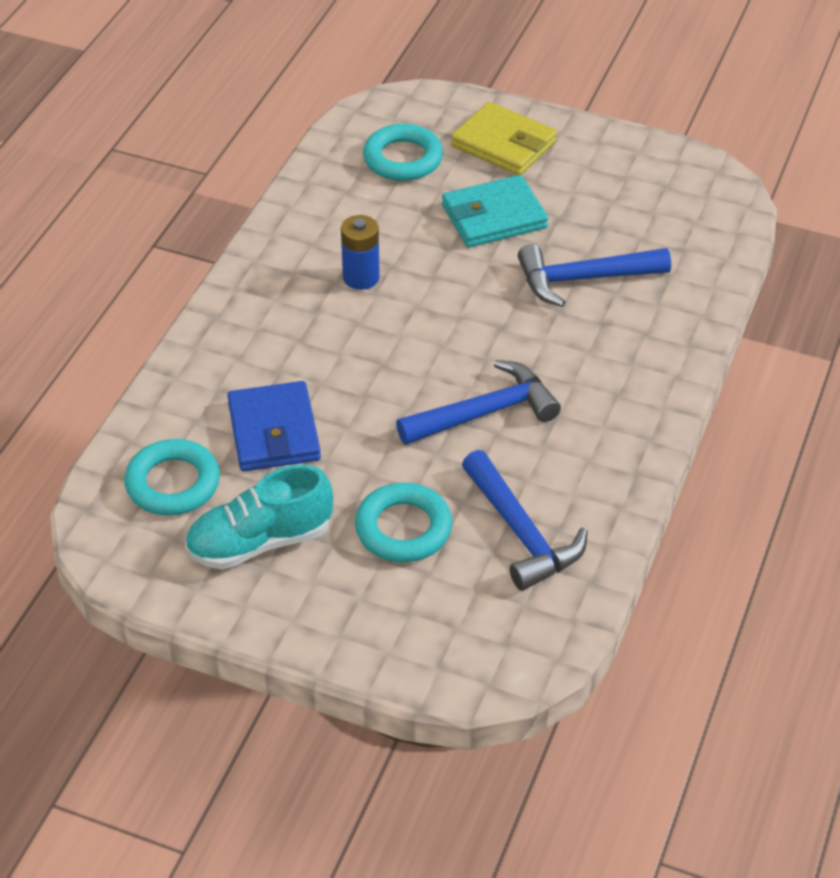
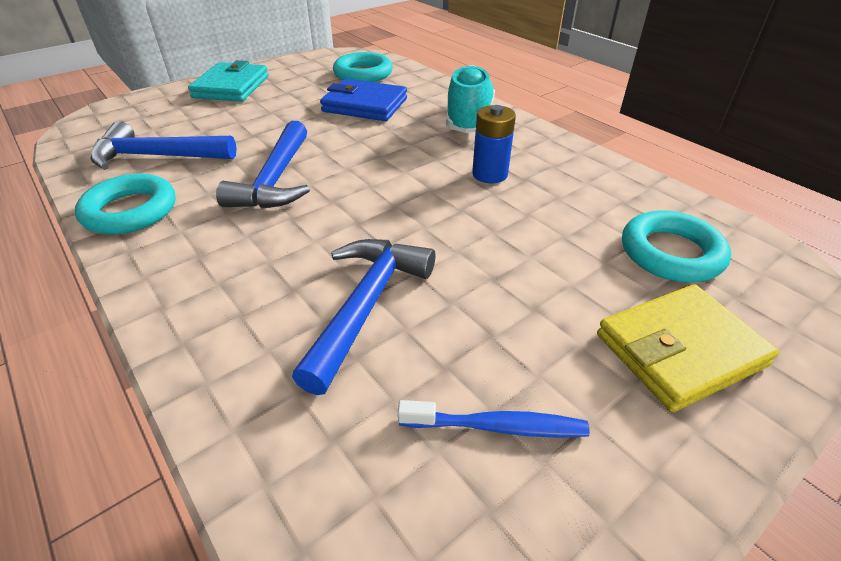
camera: 120 degrees right, 5 degrees down
(260, 542) = (289, 84): turquoise shoe -> turquoise shoe (469, 119)
(403, 528) = (230, 121): turquoise ring -> turquoise ring (130, 211)
(494, 217) = (525, 281): turquoise wallet -> turquoise wallet (231, 87)
(620, 196) = (497, 426): none -> blue toothbrush

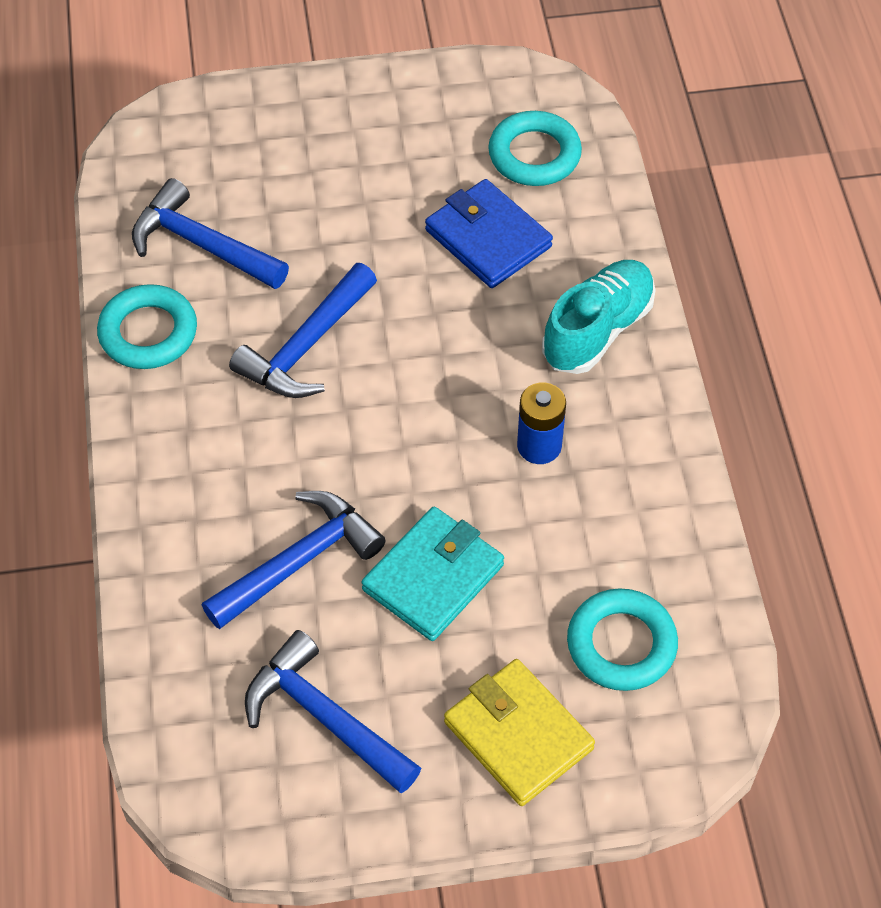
camera: 30 degrees right, 15 degrees up
(231, 87) = (343, 116): turquoise wallet -> turquoise wallet (433, 577)
(497, 426) = (324, 717): blue toothbrush -> blue hammer
(679, 350) = (518, 735): yellow wallet -> yellow wallet turned 45 degrees clockwise

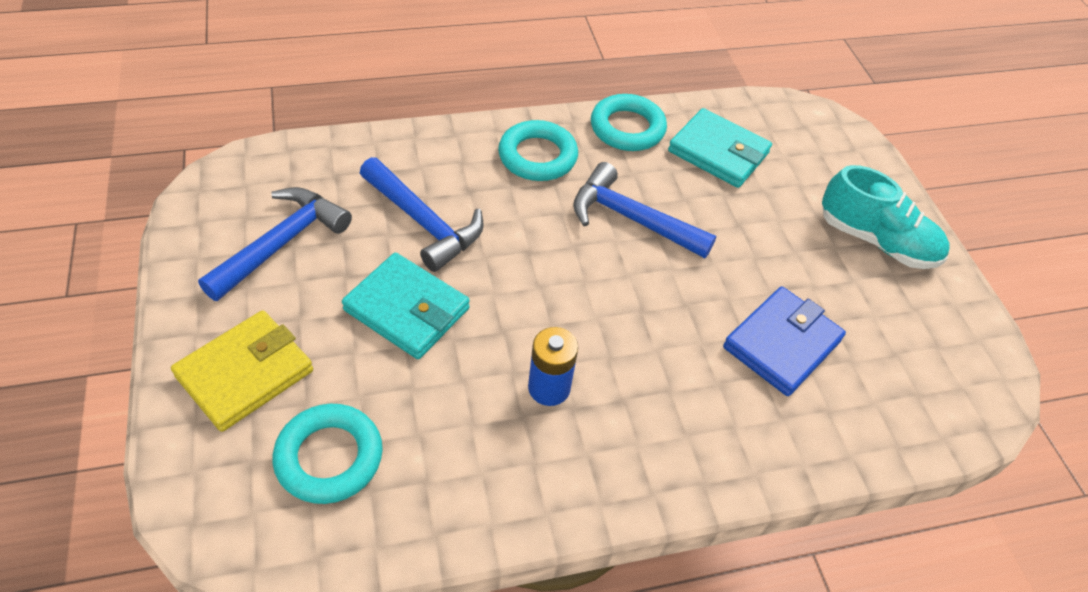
camera: 80 degrees right, 5 degrees down
(201, 244) = (718, 152): blue hammer -> turquoise wallet
(534, 155) = (899, 382): turquoise ring -> turquoise ring (537, 156)
(597, 330) = (693, 438): turquoise shoe -> turquoise shoe (876, 241)

